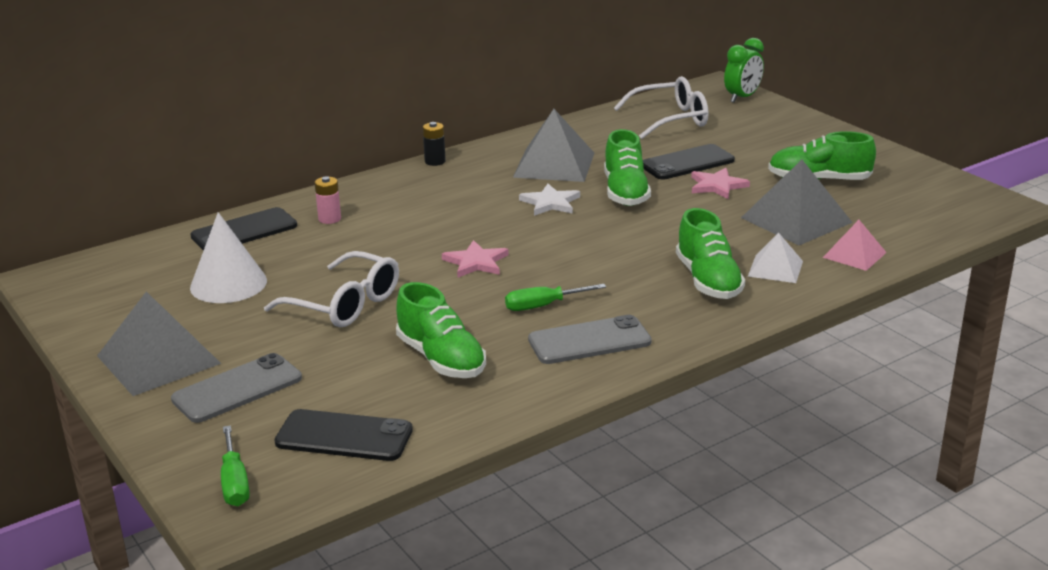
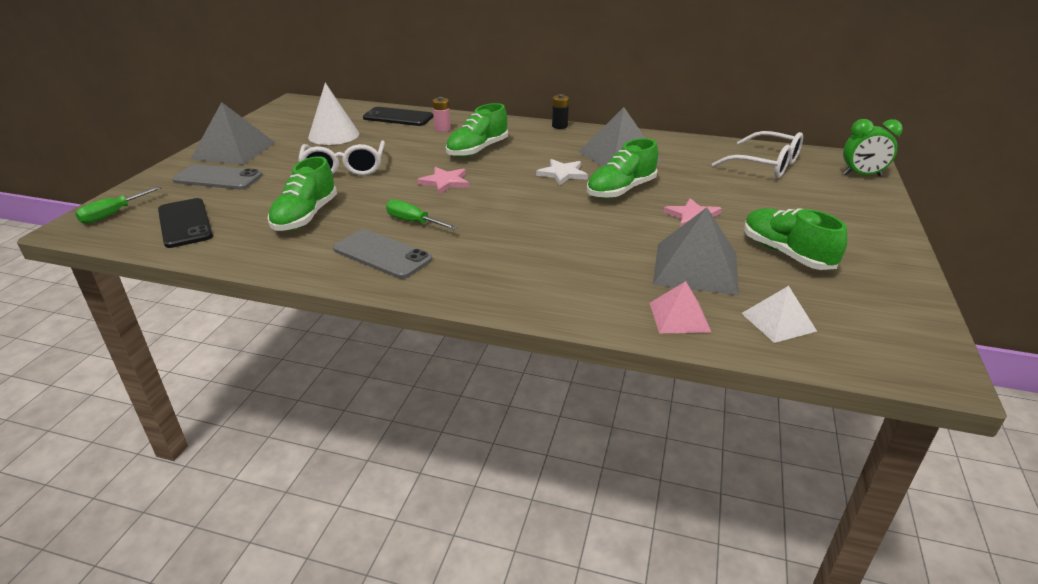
camera: 50 degrees right, 5 degrees up
(687, 163) = (708, 194): black phone -> none
(708, 281) = (532, 267): green shoe -> green shoe (477, 150)
(775, 268) = (595, 288): white pyramid -> white pyramid (778, 322)

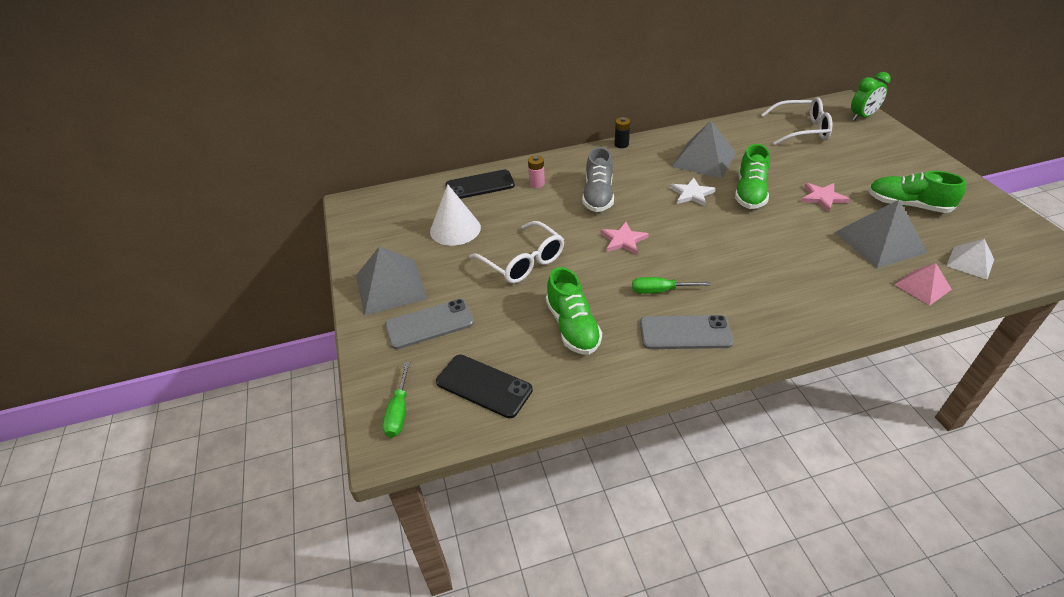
camera: 30 degrees left, 10 degrees up
(477, 150) = (598, 196): green shoe -> grey shoe

